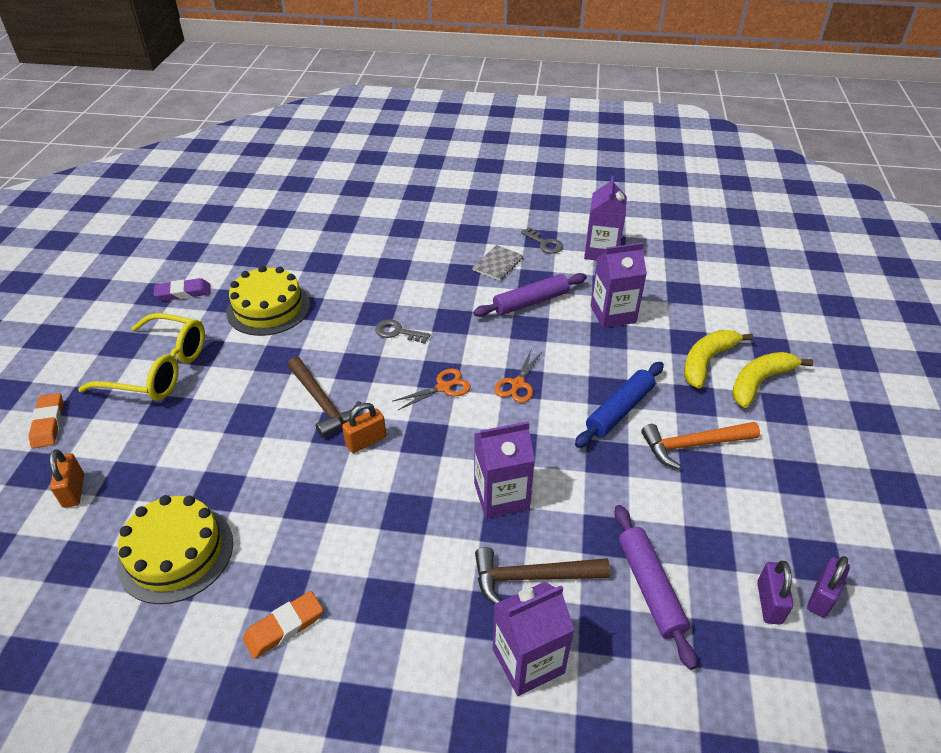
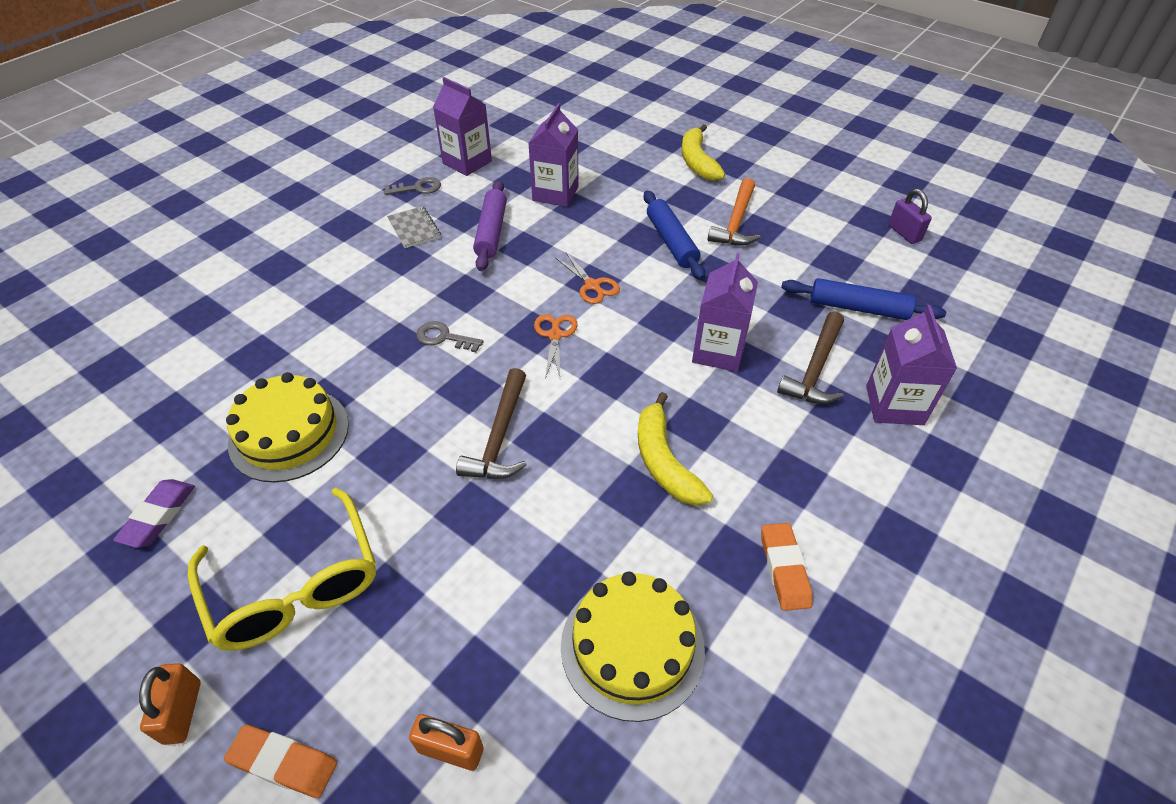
camera: 60 degrees left, 5 degrees up
(159, 369) = (295, 586): yellow glasses -> yellow glasses turned 105 degrees clockwise
(322, 403) = (499, 437): brown hammer -> brown hammer turned 105 degrees clockwise
(366, 441) = (583, 420): orange padlock -> orange padlock (182, 712)
(397, 332) = (444, 337): grey key -> grey key turned 60 degrees clockwise
(650, 588) = (858, 308): purple rolling pin -> blue rolling pin
(707, 361) = (655, 174): yellow banana -> yellow banana (664, 461)
(769, 602) = (898, 258): purple padlock -> none

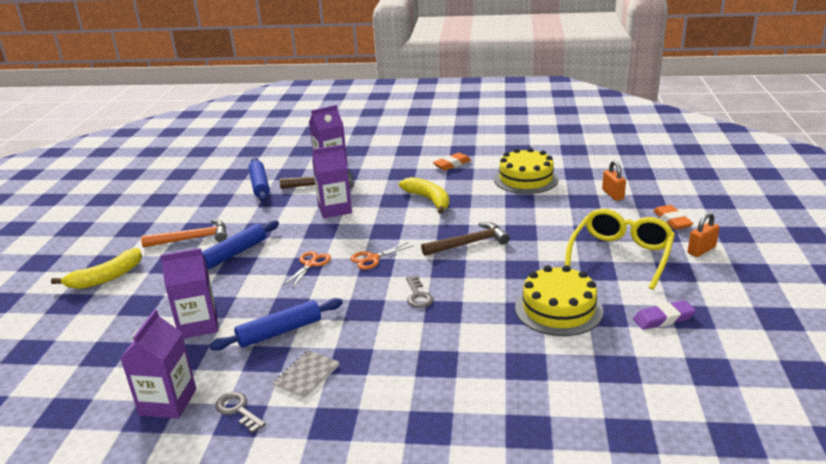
camera: 120 degrees left, 20 degrees down
(491, 232) = (279, 332): purple rolling pin -> blue rolling pin
(664, 461) = (429, 200): yellow banana -> yellow banana turned 75 degrees counterclockwise
(904, 233) = (170, 188): purple padlock -> none

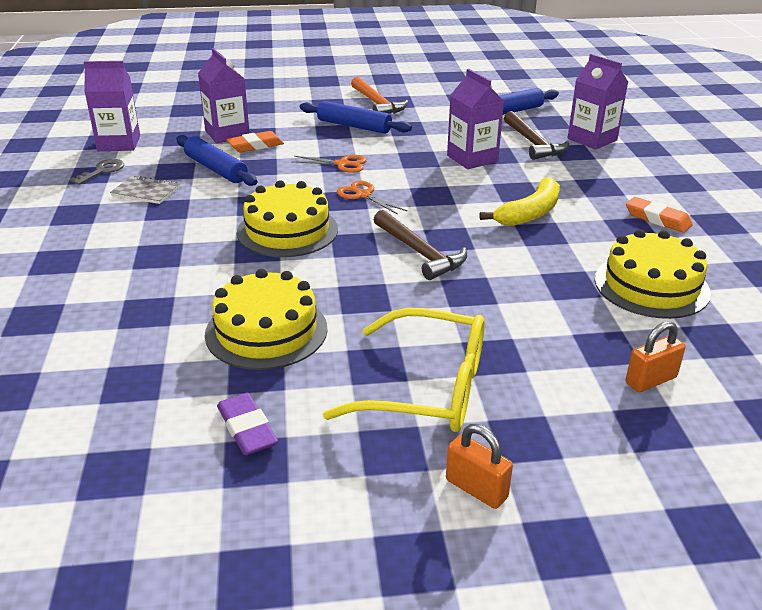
camera: 75 degrees right, 5 degrees up
(106, 278) = (299, 86): yellow banana -> none
(418, 296) = (287, 231): grey key -> yellow cake
(672, 220) = (582, 455): orange eraser -> orange eraser (255, 146)

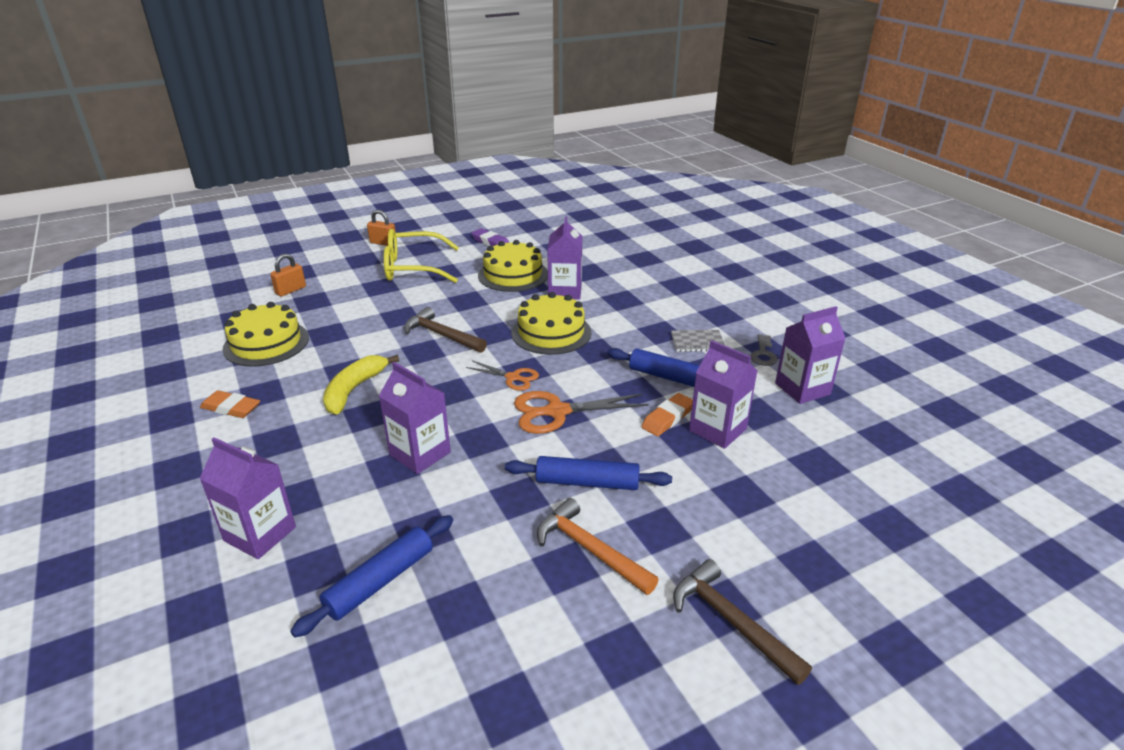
camera: 160 degrees right, 0 degrees up
(218, 282) = (565, 291): none -> purple carton
(342, 164) = (557, 412): orange scissors -> orange scissors, size x1.66
(532, 143) = (345, 503): brown hammer -> brown hammer (731, 621)

